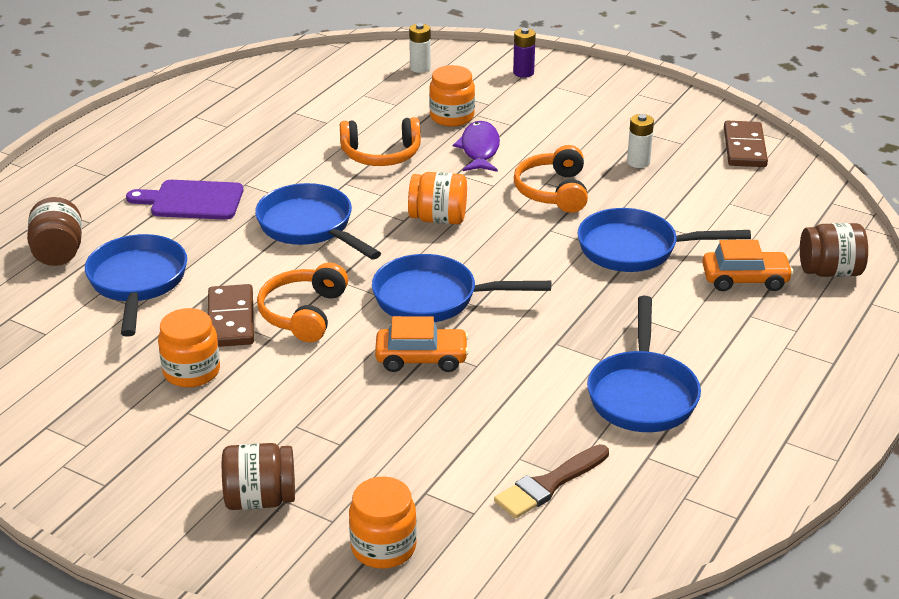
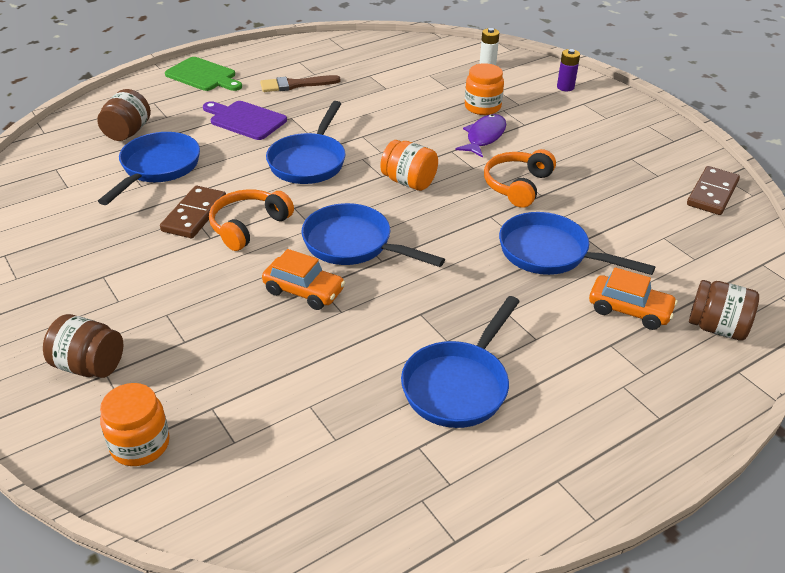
camera: 25 degrees right, 5 degrees up
(89, 162) = (203, 76): none -> green cutting board
(191, 371) = (133, 246): orange jar -> none
(310, 227) = (309, 161): blue pan -> blue pan turned 150 degrees counterclockwise
(381, 154) = (406, 122): orange headphones -> none
(549, 484) = (315, 440): brown brush -> brown brush (295, 85)
(638, 162) = (607, 181): white battery -> none

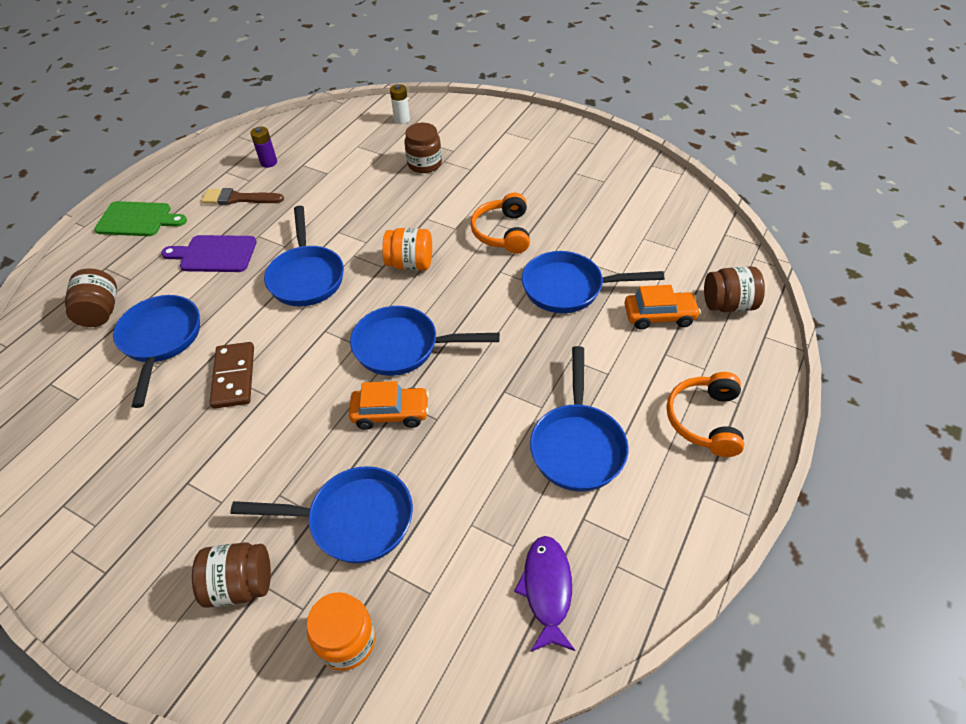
camera: 25 degrees left, 10 degrees up
(212, 358) = (353, 519): none -> blue pan
(248, 226) = (295, 368): orange headphones -> orange headphones (705, 420)
(295, 85) = (238, 198): brown brush -> brown brush turned 45 degrees clockwise
(482, 107) = (424, 164): orange jar -> brown jar
(484, 137) = (445, 194): purple fish -> purple fish (547, 589)
(565, 87) = (480, 120): purple battery -> purple battery (269, 162)
(712, 193) = (653, 183): brown domino -> none

